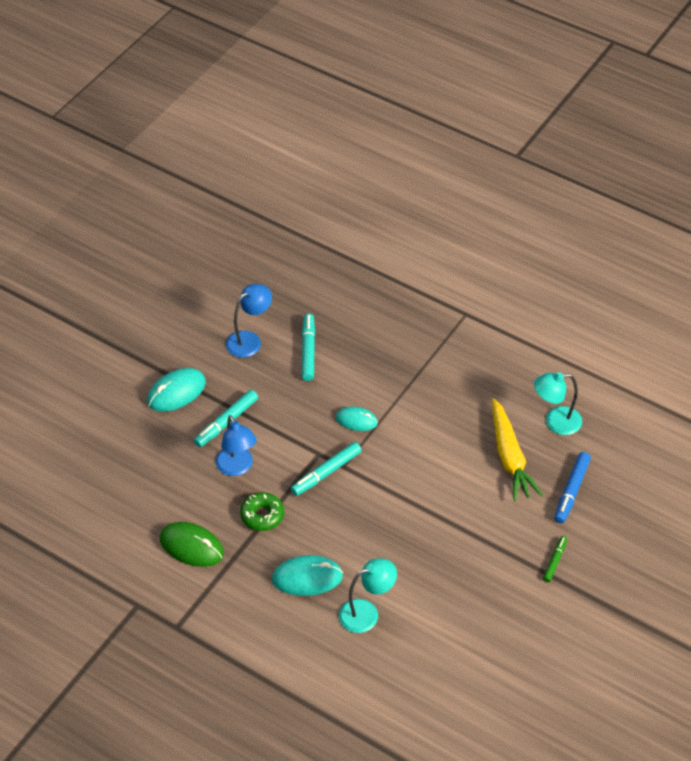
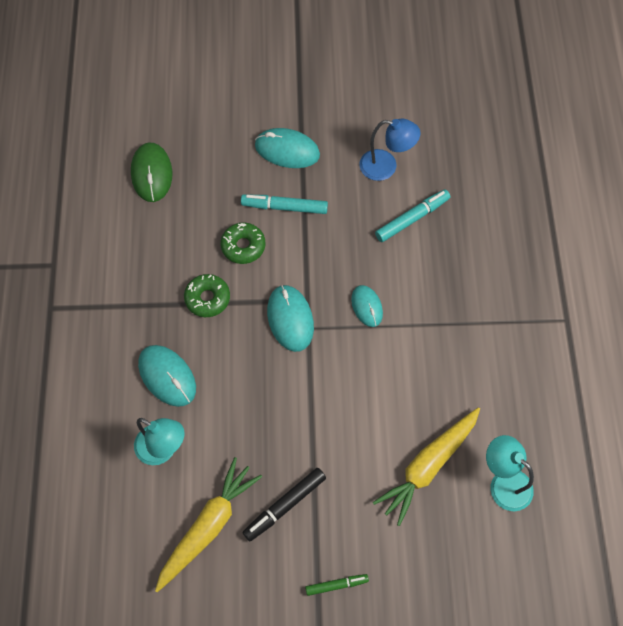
camera: 55 degrees right, 15 degrees up
(191, 546) = (138, 266): green mouse -> green mouse (152, 174)
(237, 468) = (243, 246): blue lamp -> green donut
(326, 473) = (290, 319): turquoise marker -> turquoise mouse
(451, 616) = (208, 526): none -> yellow carrot
(472, 559) = (284, 506): none -> black marker
(571, 491) = (432, 550): blue marker -> none

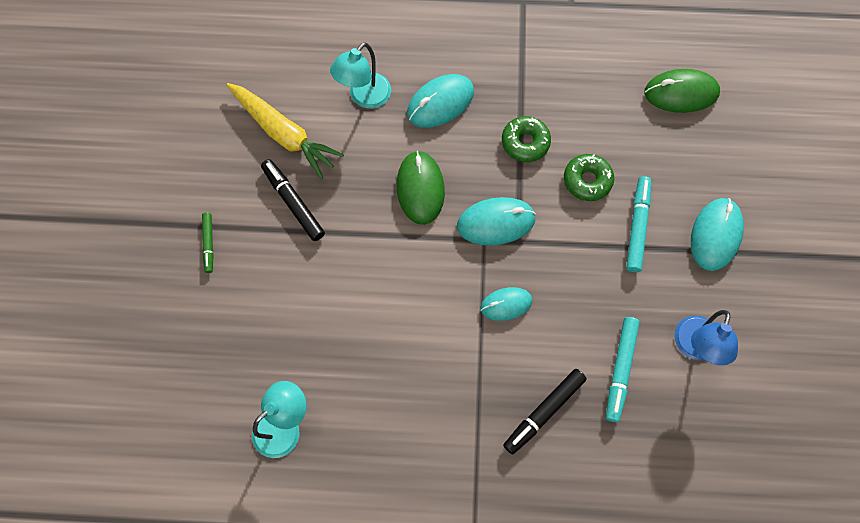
camera: 95 degrees right, 5 degrees up
(261, 387) = (420, 189): none -> green mouse
(412, 219) = (620, 370): turquoise marker -> turquoise marker turned 45 degrees clockwise
(428, 466) = (314, 348): yellow carrot -> none
(456, 273) = (543, 412): none -> black marker

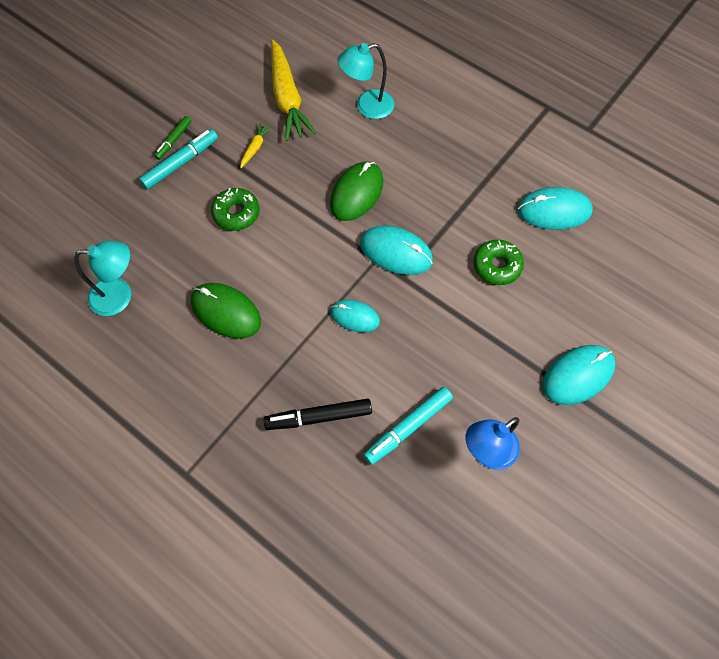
camera: 35 degrees right, 5 degrees down
(293, 202) = (255, 148): black marker -> yellow carrot
(440, 103) = (422, 142): turquoise mouse -> turquoise mouse (554, 211)
(525, 142) = (467, 208): green donut -> green donut (236, 213)
(637, 227) = (512, 326): turquoise marker -> turquoise marker (181, 163)
(681, 93) = (633, 247): green mouse -> green mouse (226, 312)

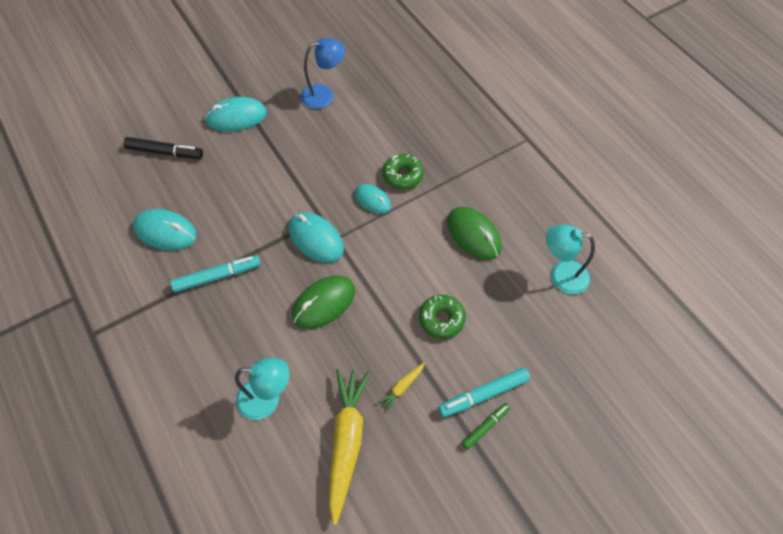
camera: 160 degrees left, 5 degrees down
(318, 417) = (426, 145): black marker -> black marker (165, 152)
(408, 427) = (368, 122): turquoise marker -> turquoise marker (217, 276)
(497, 266) = (242, 203): green donut -> green donut (402, 175)

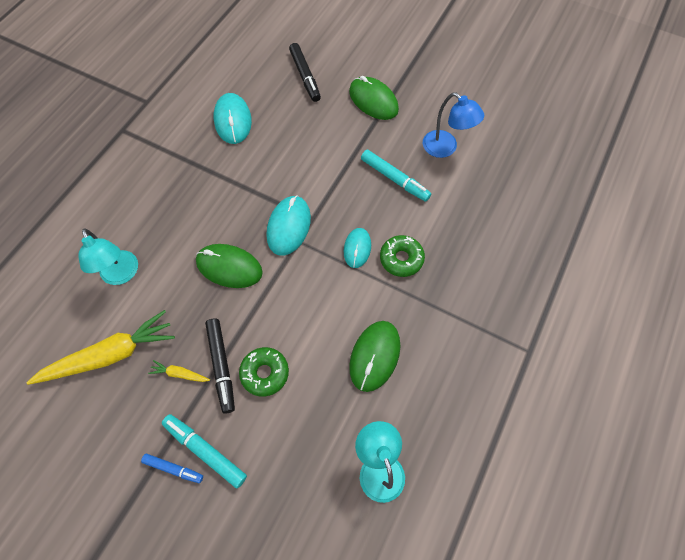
camera: 60 degrees right, 5 degrees up
(217, 276) = (212, 178): turquoise marker -> turquoise marker (394, 179)
(236, 117) = (373, 101): turquoise mouse -> green mouse
(415, 350) = (221, 366): none -> black marker
(485, 427) = (173, 469): green marker -> blue marker

